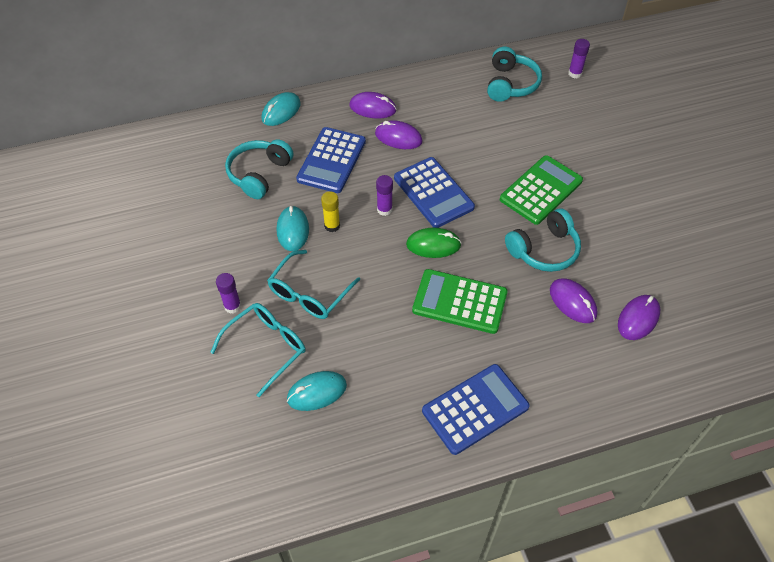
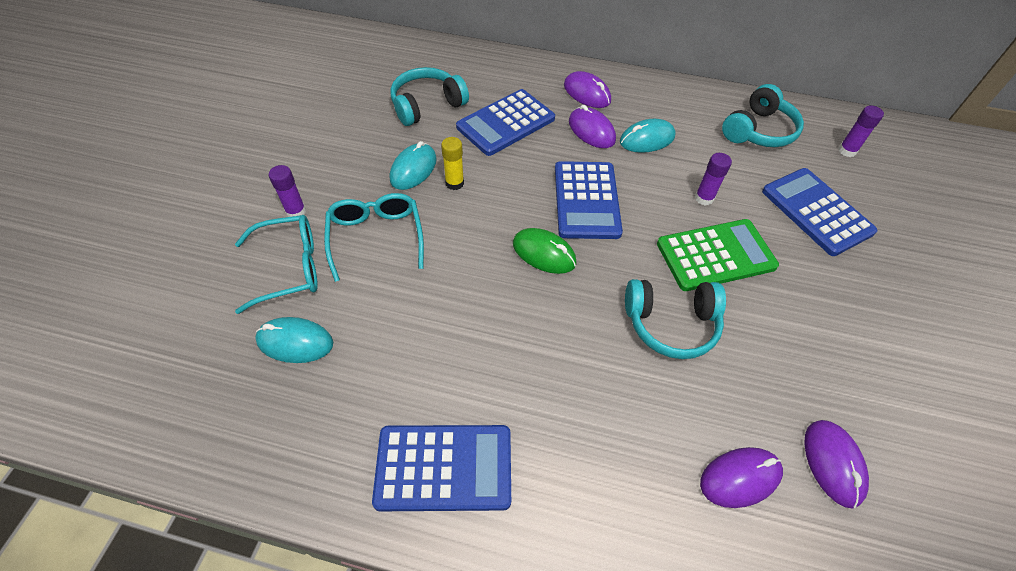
camera: 30 degrees right, 0 degrees up
(281, 111) = (494, 61): turquoise mouse -> turquoise mouse (647, 139)
(309, 293) = (376, 237): turquoise glasses -> turquoise glasses turned 105 degrees clockwise
(384, 209) = (520, 193): purple glue stick -> purple glue stick (704, 198)
(459, 302) = (525, 330): green calculator -> none
(572, 302) = (663, 406): purple mouse -> purple mouse (833, 463)
(582, 128) = (816, 211): none -> blue calculator

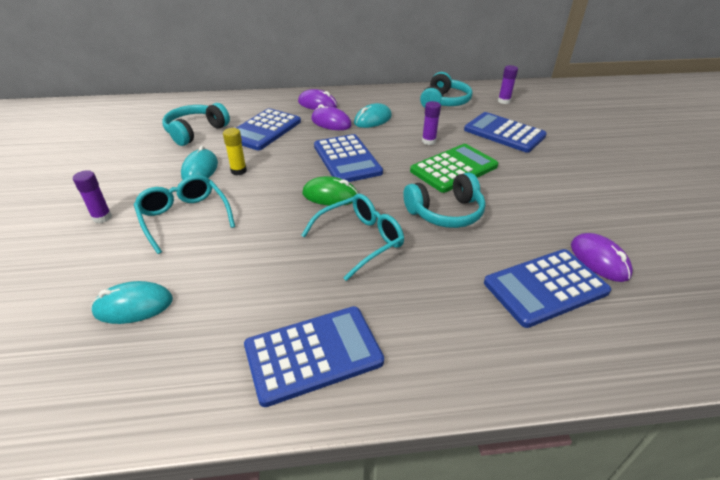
camera: 20 degrees left, 15 degrees down
(290, 268) = (110, 256): turquoise glasses -> turquoise glasses (360, 240)
(740, 478) = (545, 287): purple mouse -> blue calculator

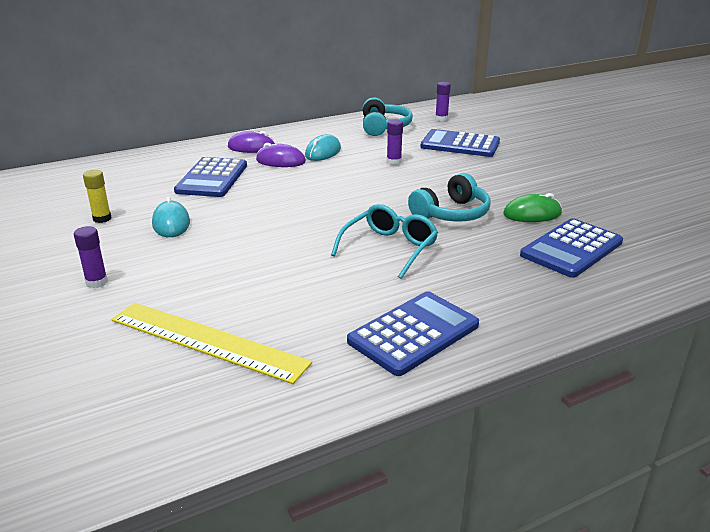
camera: 20 degrees left, 10 degrees down
(133, 306) = (207, 341): turquoise mouse -> yellow ruler
(184, 217) = (193, 265): turquoise glasses -> none
(195, 132) = (132, 192): turquoise headphones -> none
(238, 171) = (216, 217): yellow glue stick -> yellow glue stick (102, 219)
(330, 195) = (331, 220): green mouse -> green mouse (532, 214)
(347, 159) = (324, 189): blue calculator -> none
(454, 169) = (434, 179): green calculator -> none
(599, 260) = (601, 222): purple mouse -> none

